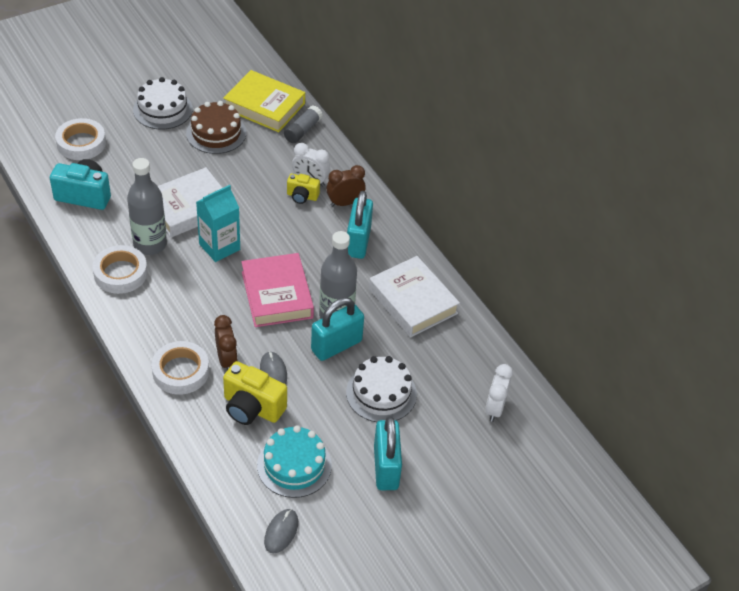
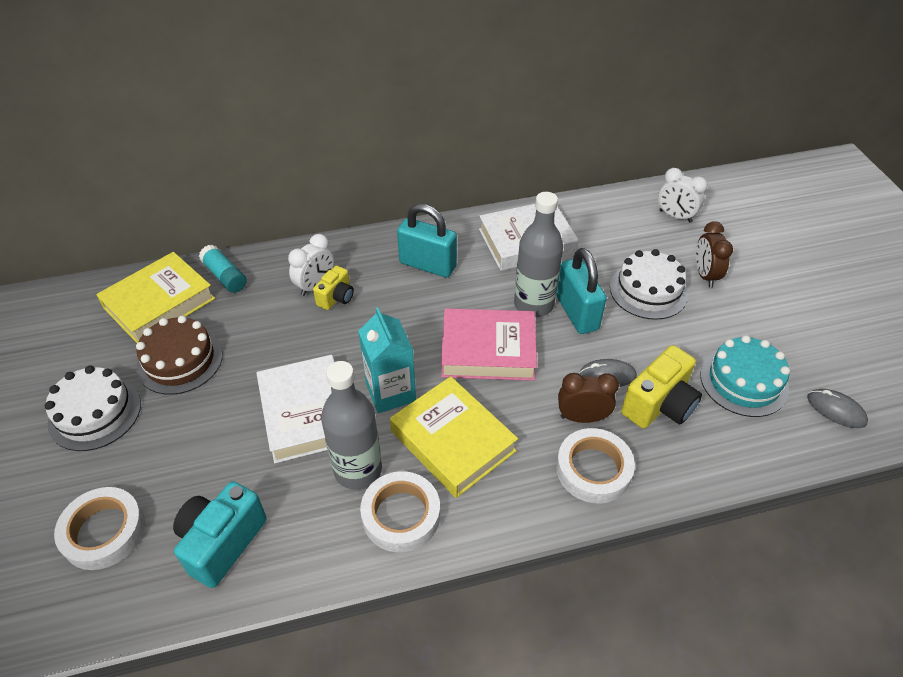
camera: 70 degrees left, 0 degrees up
(186, 289) = (453, 441): none -> yellow book
(303, 130) = (225, 276): grey glue stick -> turquoise glue stick
(345, 203) = (363, 264): brown clock -> brown clock (705, 275)
(386, 468) = (746, 307): turquoise padlock -> none

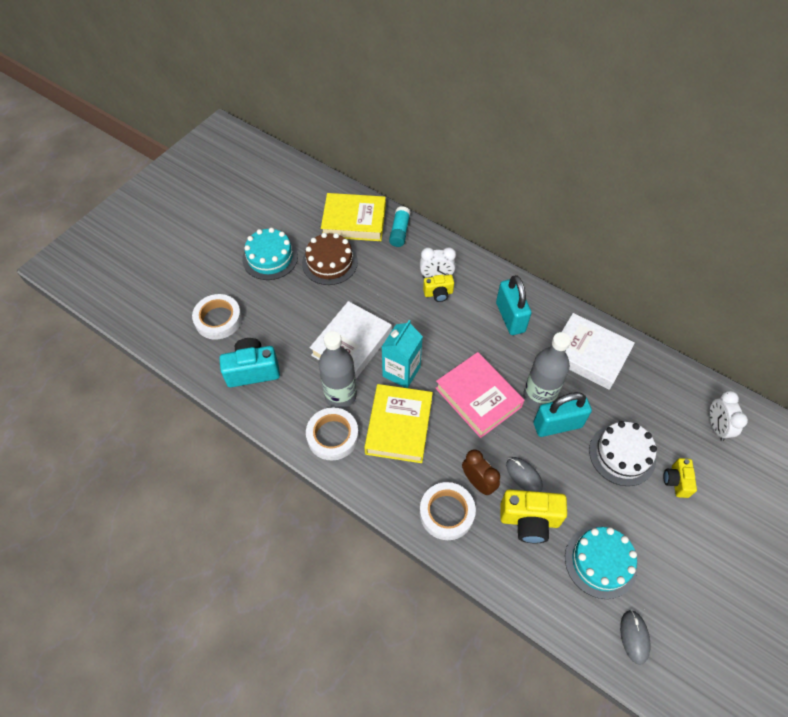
camera: 50 degrees right, 10 degrees up
(95, 413) = (270, 258): white cake -> turquoise cake
(576, 313) = (557, 425): turquoise padlock -> turquoise padlock turned 45 degrees clockwise
(705, 275) = (676, 481): brown clock -> yellow camera

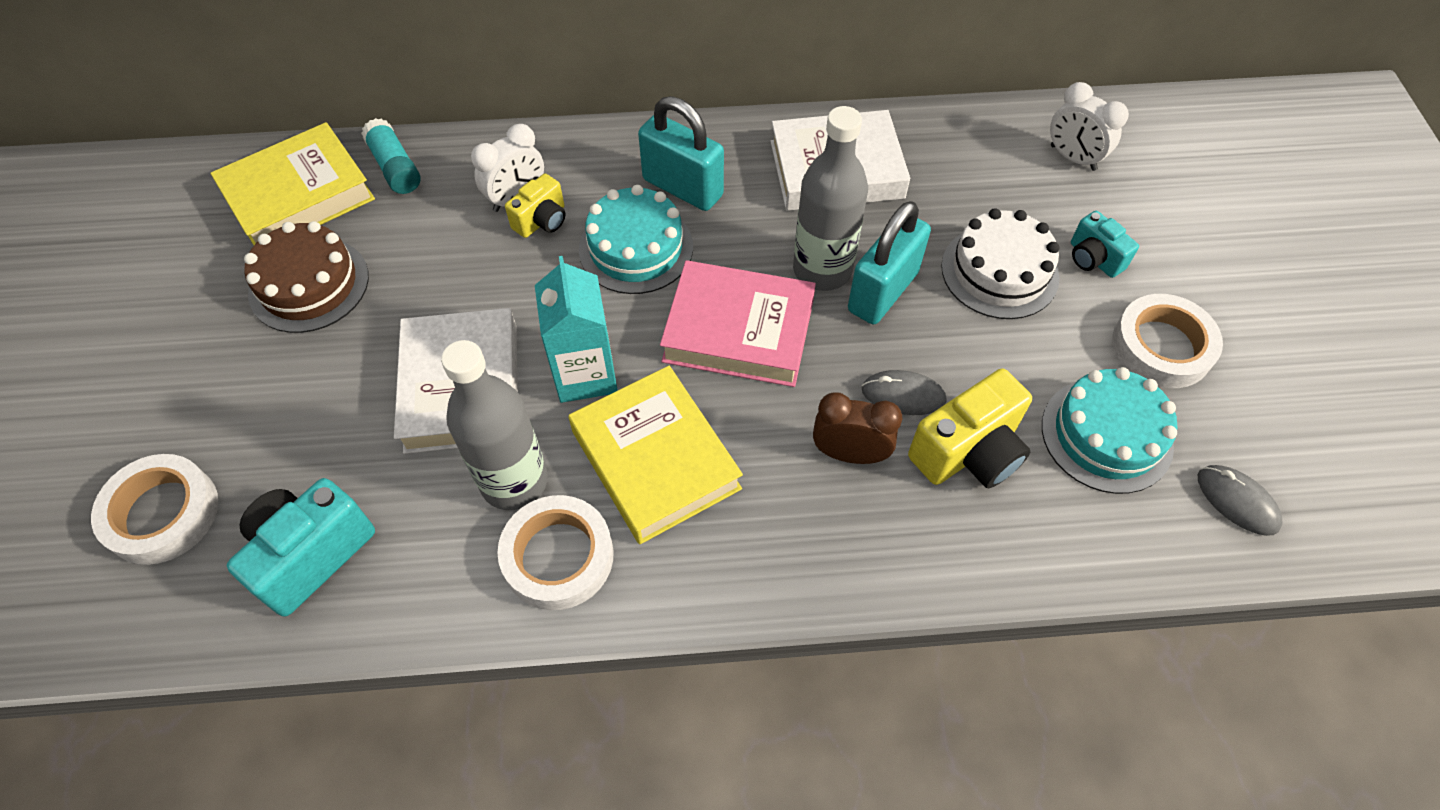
camera: 40 degrees left, 0 degrees up
(270, 258) = (183, 344): turquoise cake -> turquoise cake (636, 248)
(446, 513) = (846, 534): white tape -> white tape (1161, 347)
(676, 481) = (1093, 259): yellow camera -> turquoise camera

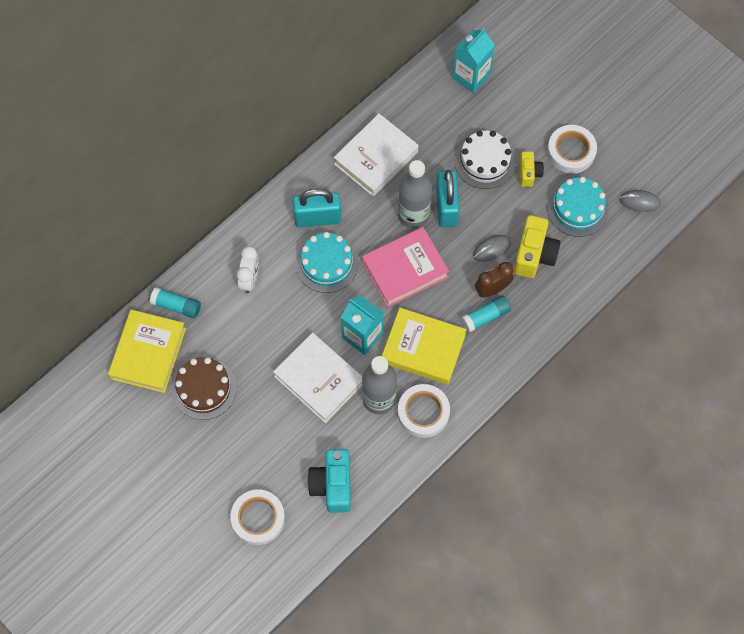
camera: 40 degrees left, 10 degrees up
(542, 221) = (273, 281): yellow camera -> yellow camera (529, 173)
(800, 486) = (485, 316): none -> turquoise glue stick
(1073, 158) = (471, 76): white clock -> turquoise carton
(1093, 259) = (516, 126): turquoise camera -> none

